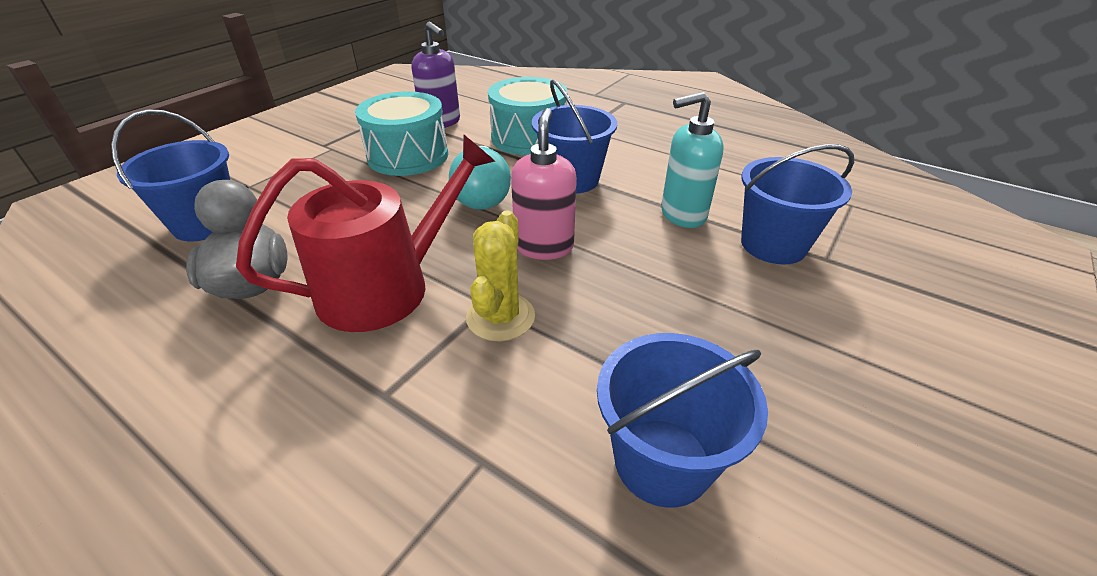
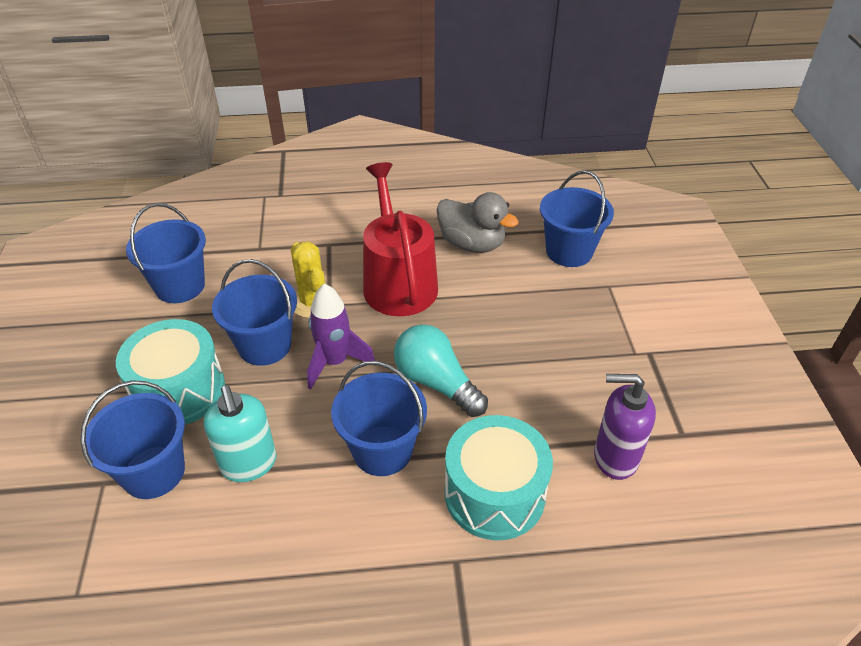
camera: 140 degrees right, 5 degrees up
(387, 287) = (398, 281): red watering can -> red watering can turned 150 degrees clockwise
(408, 156) = (560, 386): turquoise drum -> turquoise drum (179, 390)
(544, 246) = (335, 362): pink soap dispenser -> purple rocket
(599, 298) = (264, 345): none -> blue bucket
(682, 215) = (249, 464): turquoise soap dispenser -> turquoise soap dispenser turned 120 degrees clockwise

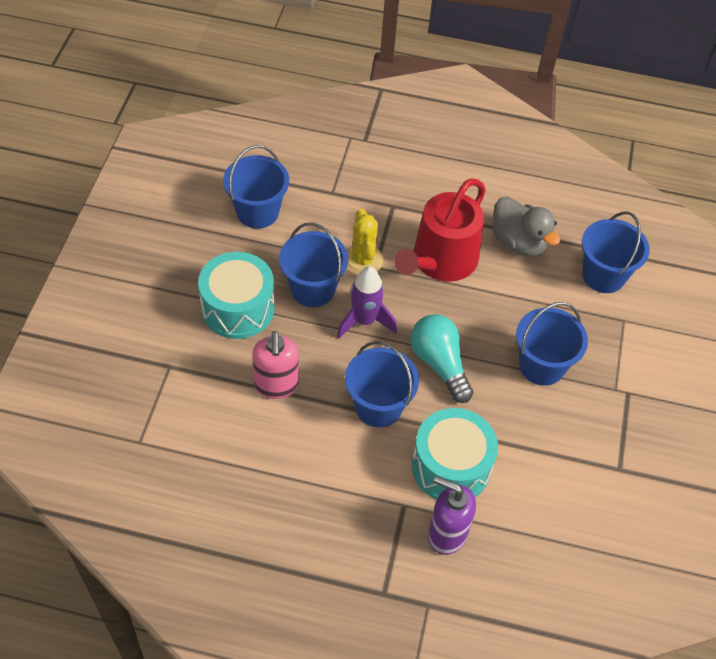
camera: 15 degrees right, 10 degrees up
(153, 472) = (206, 370): blue bucket -> blue bucket (541, 366)
(249, 464) = (276, 385): turquoise soap dispenser -> pink soap dispenser
(398, 281) = (440, 261): red watering can -> red watering can turned 150 degrees counterclockwise
(615, 457) = (556, 469): purple soap dispenser -> purple soap dispenser (446, 534)

